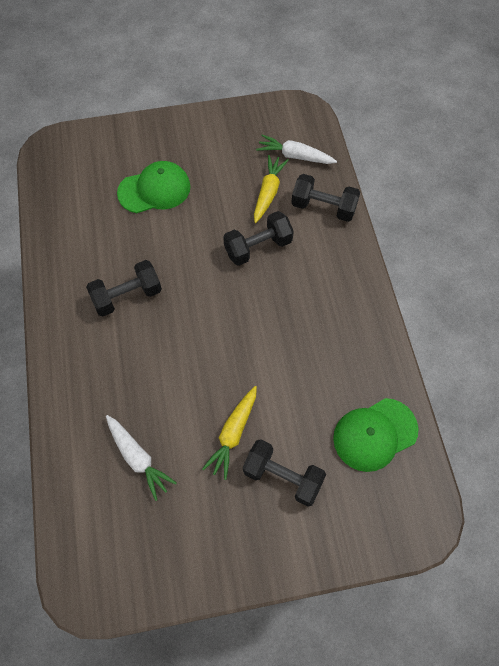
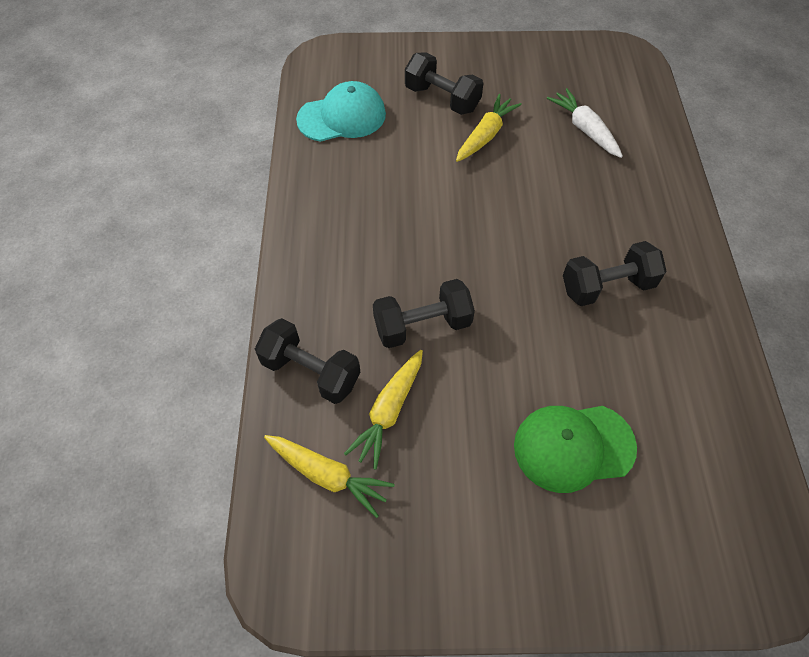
camera: 170 degrees left, 5 degrees down
(295, 156) = (328, 475): white carrot -> yellow carrot
(374, 434) = (342, 117): green cap -> turquoise cap

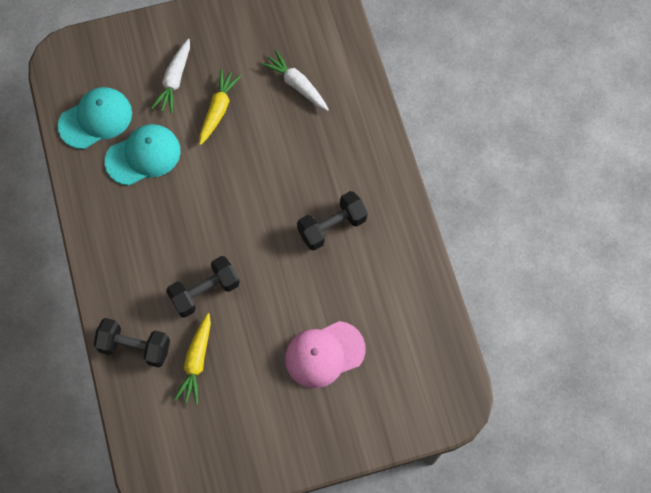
camera: 15 degrees left, 10 degrees up
(328, 475) = (167, 415): yellow carrot -> none
(386, 162) = (143, 156): none -> turquoise cap
(442, 99) = (174, 80): black dumbbell -> white carrot
(573, 446) = (324, 354): green cap -> pink cap

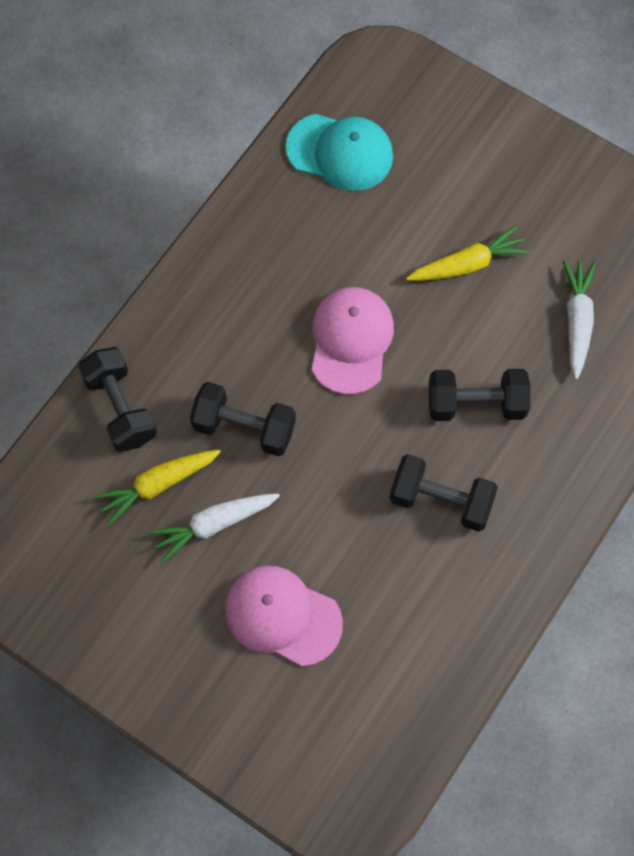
camera: 50 degrees right, 0 degrees up
(143, 156) = (342, 234): turquoise cap -> none
(174, 80) = (459, 191): white carrot -> white carrot (214, 525)
(206, 200) = (351, 341): none -> pink cap
(296, 168) = (476, 404): none -> black dumbbell

